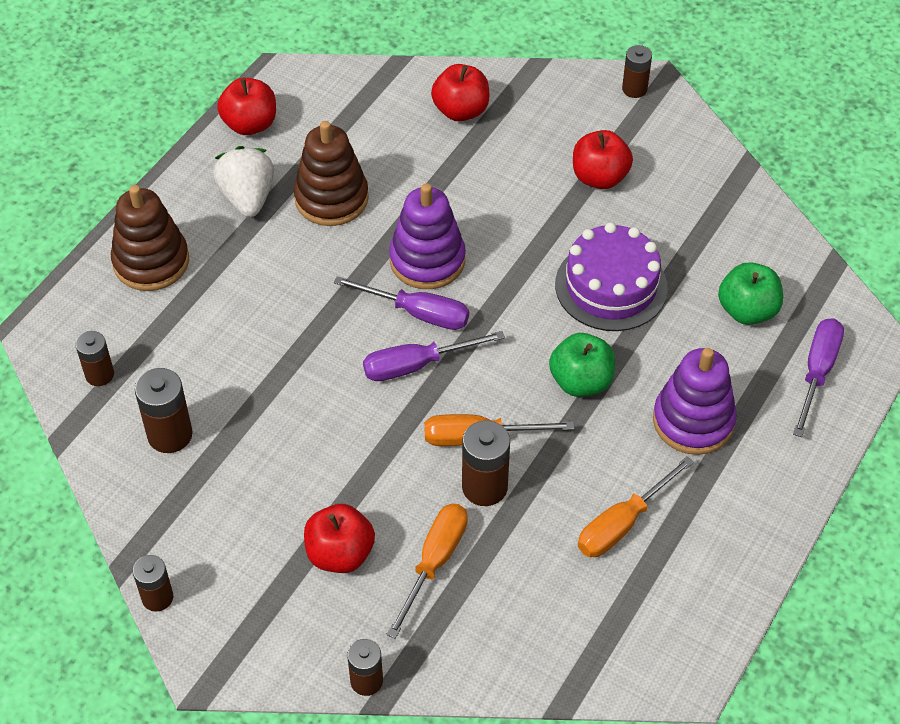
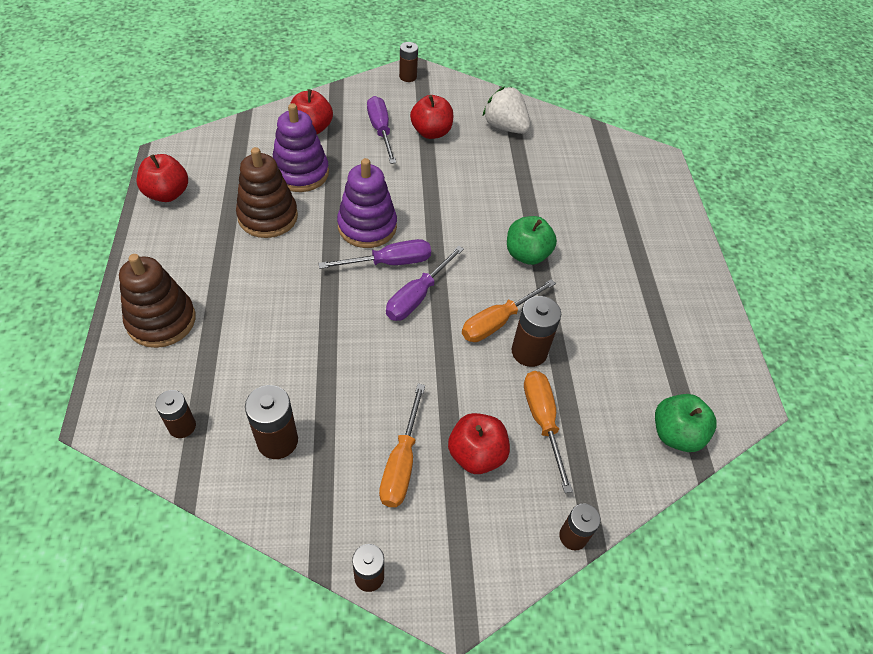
camera: 40 degrees left, 0 degrees up
(247, 198) = (204, 242): white strawberry -> white strawberry (505, 127)
(611, 286) = (493, 190): purple cake -> none
(622, 523) = (628, 327): orange screwdriver -> orange screwdriver (401, 462)
(693, 421) = (609, 245): purple stacking toy -> purple stacking toy (301, 173)
(747, 310) = (579, 169): green apple -> green apple (675, 434)
(817, 372) = (645, 186): purple screwdriver -> purple screwdriver (380, 130)

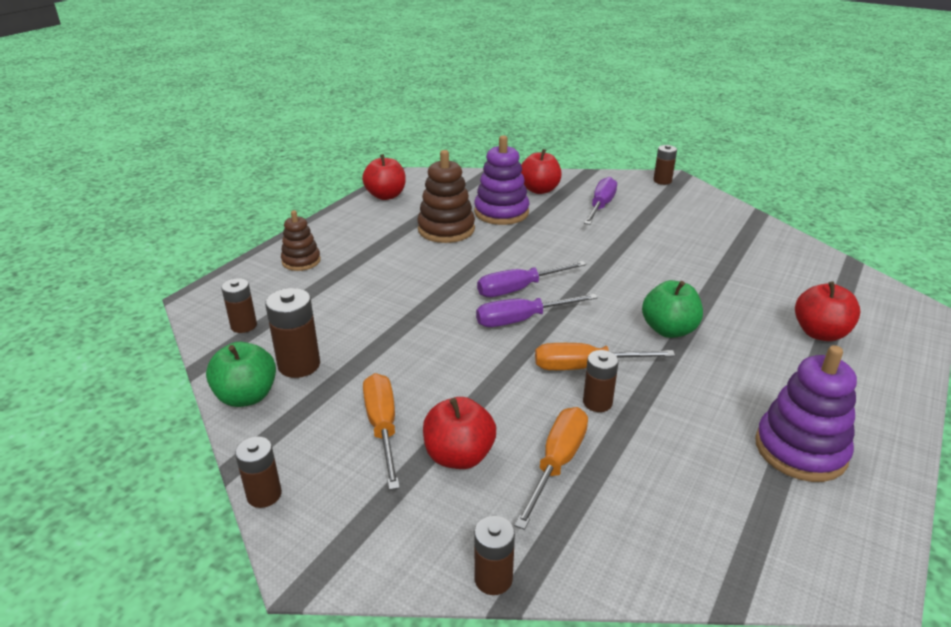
camera: 40 degrees right, 20 degrees down
(161, 320) = (301, 261): brown stacking toy -> brown stacking toy, size x0.62
(367, 226) = (524, 260): purple stacking toy -> purple stacking toy (800, 450)
(389, 262) = (519, 289): purple screwdriver -> purple screwdriver turned 135 degrees clockwise
(401, 462) = (382, 427): orange screwdriver -> orange screwdriver turned 120 degrees clockwise
(431, 132) = (649, 219): red apple -> red apple (820, 333)
(505, 127) = (734, 235): white strawberry -> none
(529, 352) = (597, 402): brown battery -> brown battery, size x0.66
(675, 434) = (718, 554): green apple -> green apple (246, 396)

